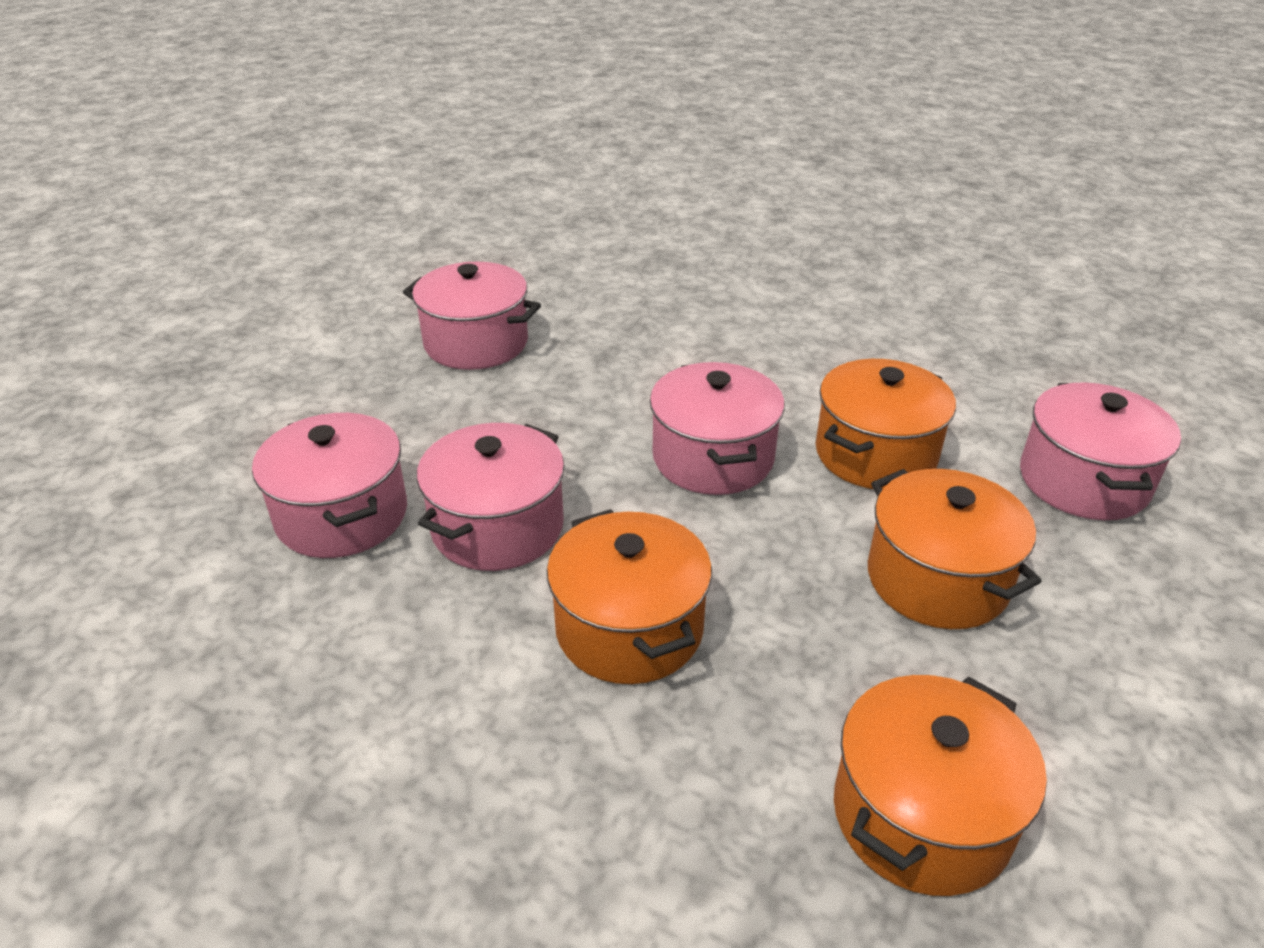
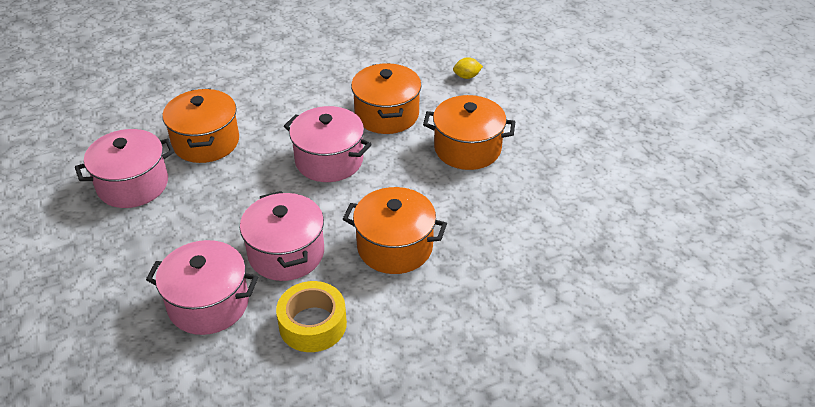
camera: 50 degrees left, 5 degrees up
(390, 636) = (312, 324): none -> yellow tape
(921, 815) = (553, 226): orange pot -> orange pot (206, 142)
(1083, 481) = (467, 76): pink pot -> yellow lemon

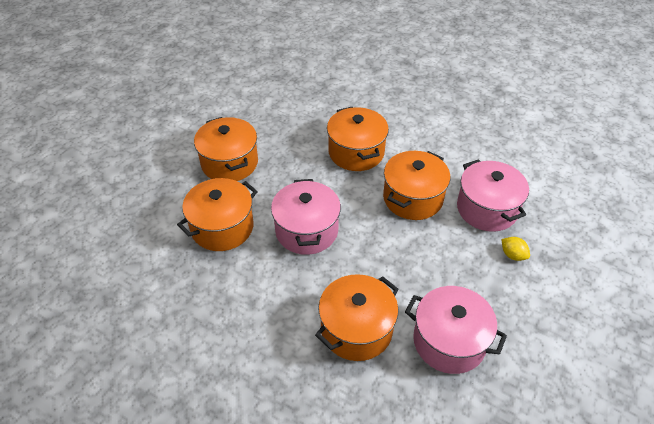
camera: 125 degrees left, 5 degrees up
(286, 253) = (413, 198): pink pot -> orange pot
(312, 324) = (447, 155): yellow tape -> none
(467, 76) = (131, 204): yellow lemon -> yellow lemon (513, 255)

